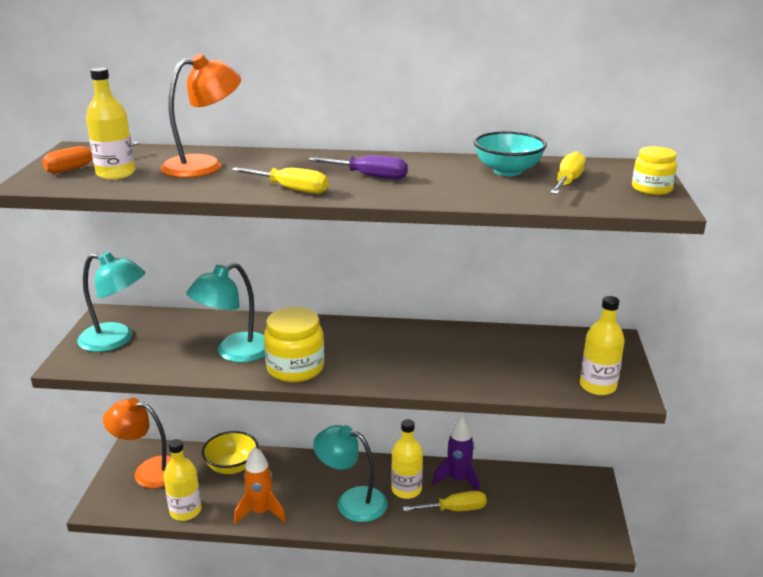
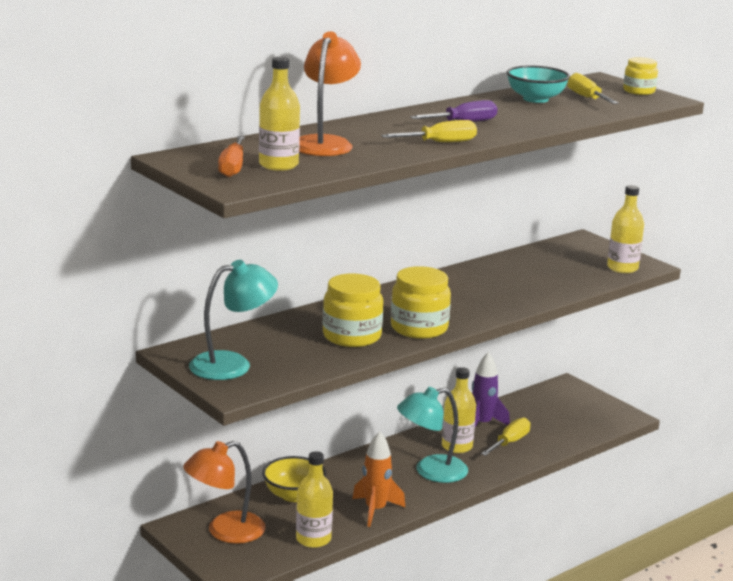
camera: 45 degrees left, 5 degrees down
(234, 352) = (352, 336): turquoise lamp -> yellow jar

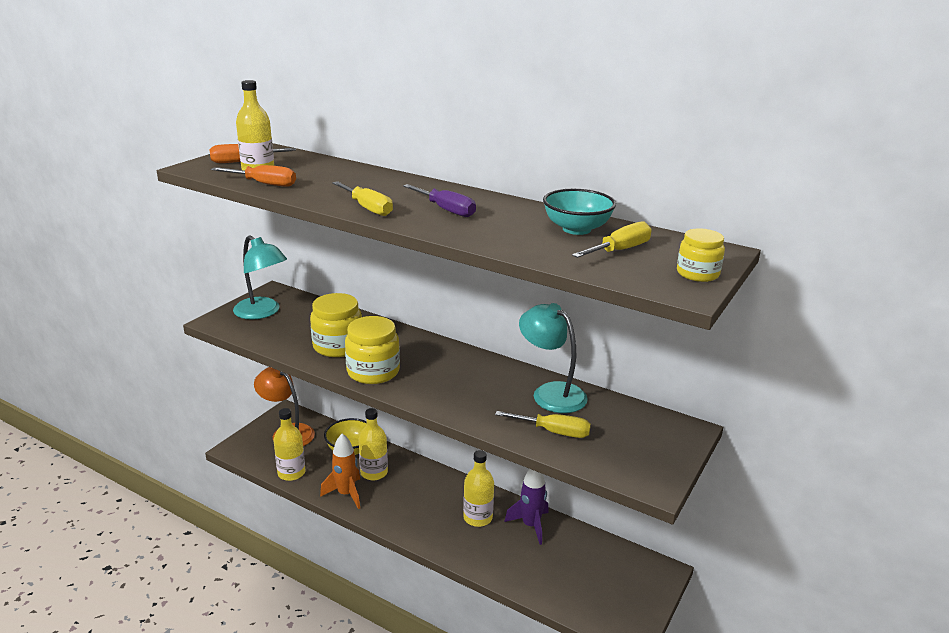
camera: 70 degrees right, 5 degrees up
(325, 143) = (330, 176): orange lamp -> none
(330, 167) = (264, 184): none -> orange screwdriver
(431, 471) = (424, 511): turquoise lamp -> turquoise lamp (551, 393)
(510, 442) = (508, 550): yellow screwdriver -> yellow screwdriver (554, 432)
(622, 268) = (627, 467): yellow bottle -> yellow bottle (374, 473)

